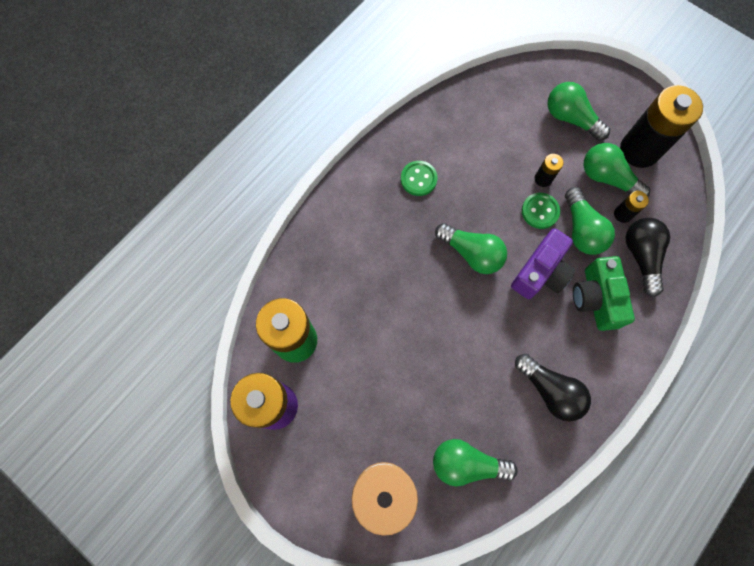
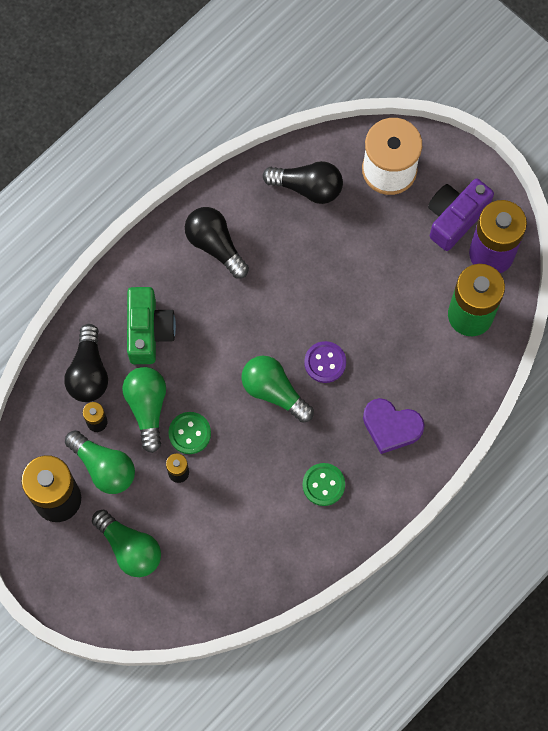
camera: 175 degrees left, 0 degrees up
(364, 231) = (391, 427): none -> purple heart
(428, 283) = (325, 362): none -> purple button
(466, 463) = (308, 187): green light bulb -> black light bulb
(540, 272) = (202, 364): purple camera -> purple camera (455, 218)

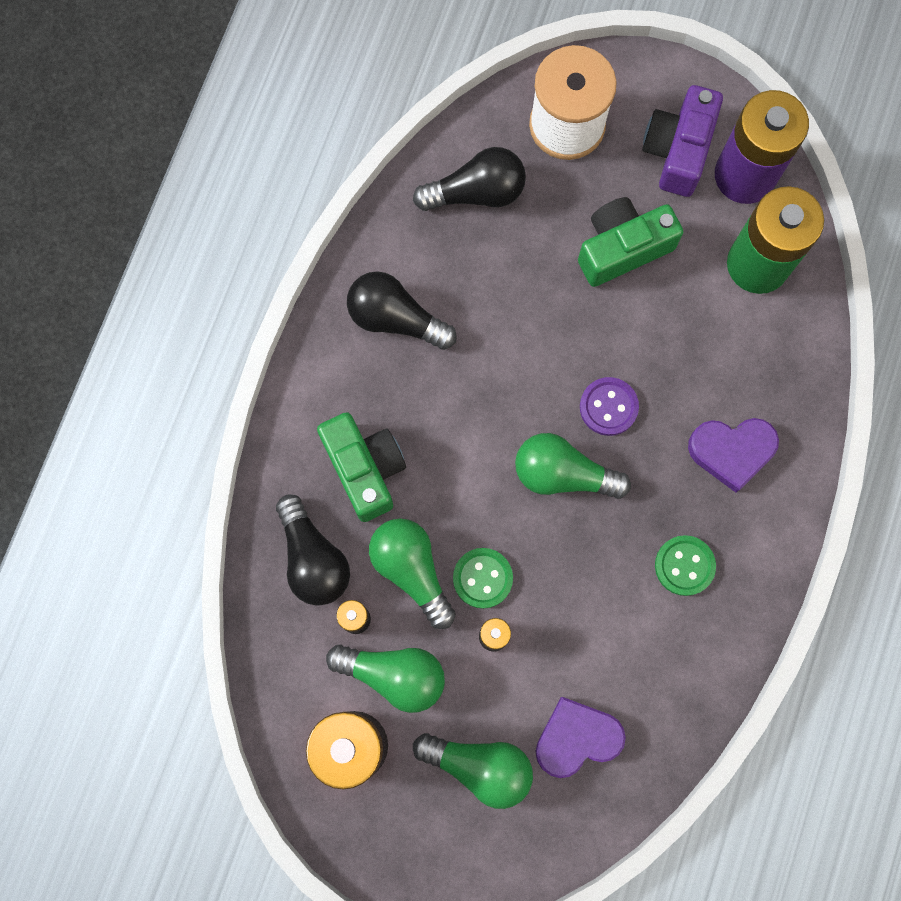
camera: 25 degrees left, 5 degrees up
(200, 559) = (576, 738): none -> purple heart
(385, 265) = (622, 248): none -> green camera

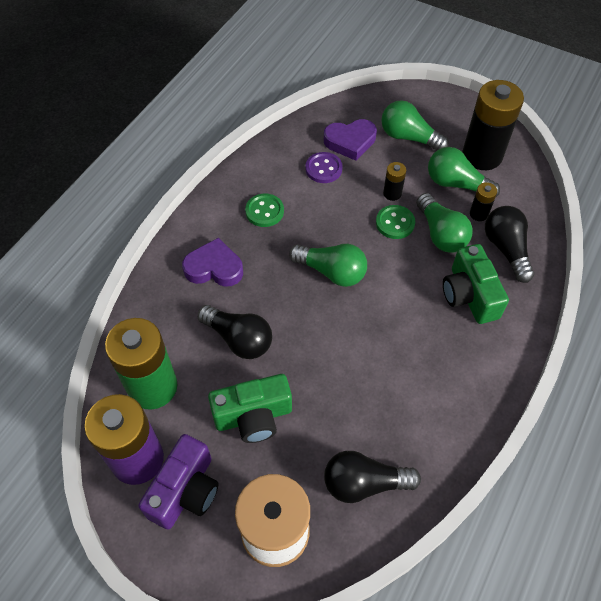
camera: 170 degrees left, 20 degrees down
(395, 318) = (440, 392): black light bulb -> black light bulb (239, 339)
(608, 407) = (291, 307): purple button -> purple button (323, 169)

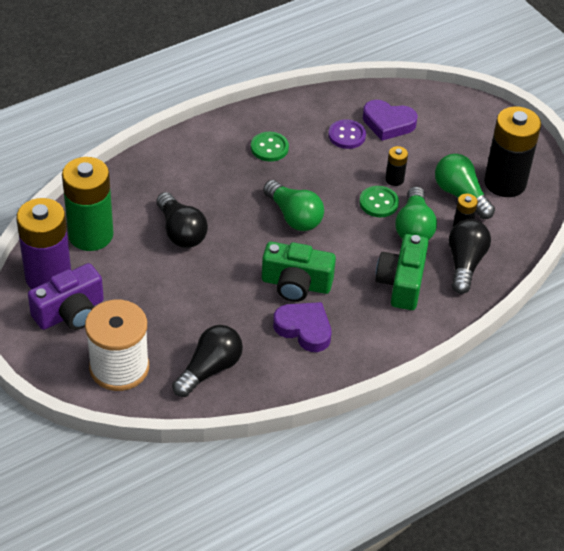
camera: 25 degrees right, 10 degrees down
(214, 268) = (196, 173): purple heart -> purple heart (304, 329)
(253, 416) = (155, 288): green camera -> green camera (296, 284)
(364, 483) = (210, 369): black light bulb -> black light bulb turned 105 degrees clockwise
(408, 137) = (446, 141): green light bulb -> none

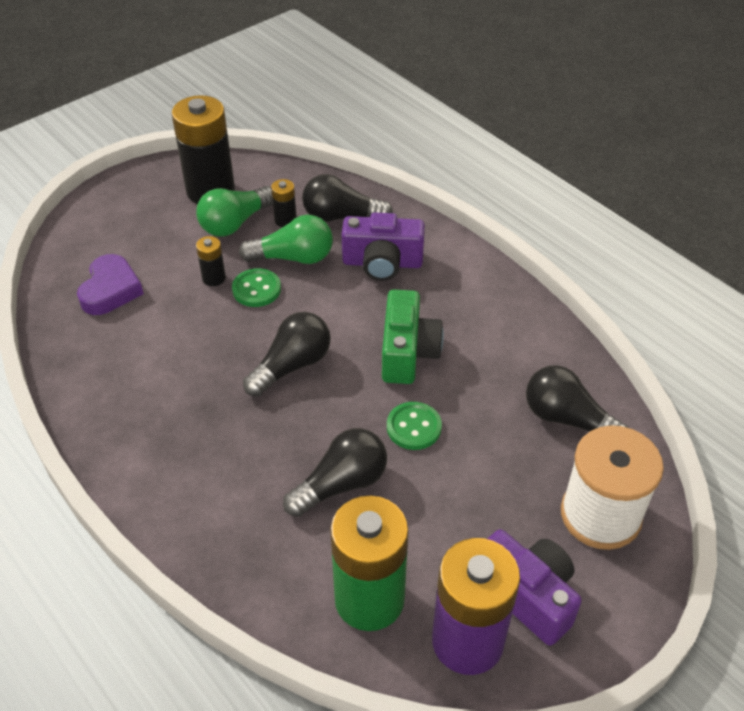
camera: 95 degrees left, 0 degrees up
(269, 148) = (162, 405): green button -> green button (414, 427)
(294, 216) = (292, 365): green light bulb -> black light bulb
(304, 329) = (475, 338): purple heart -> none
(347, 135) = (135, 327): purple button -> none
(401, 283) = (382, 263): green camera -> purple camera

